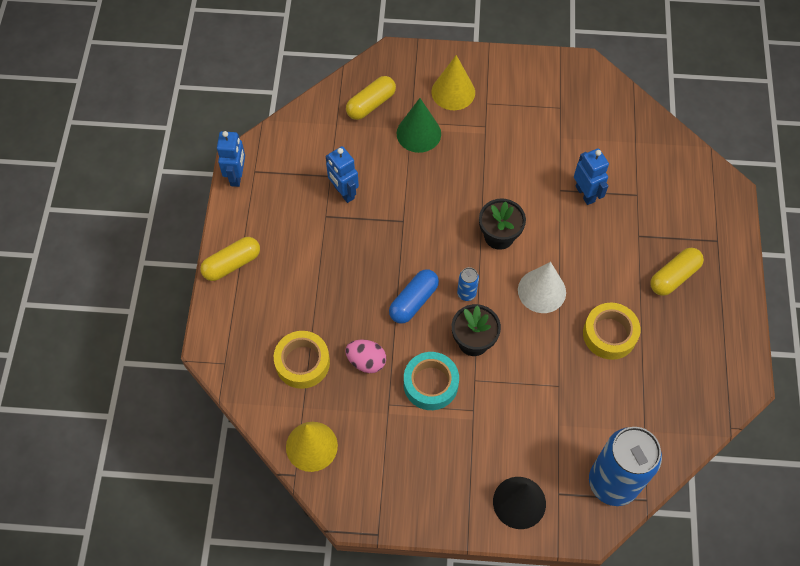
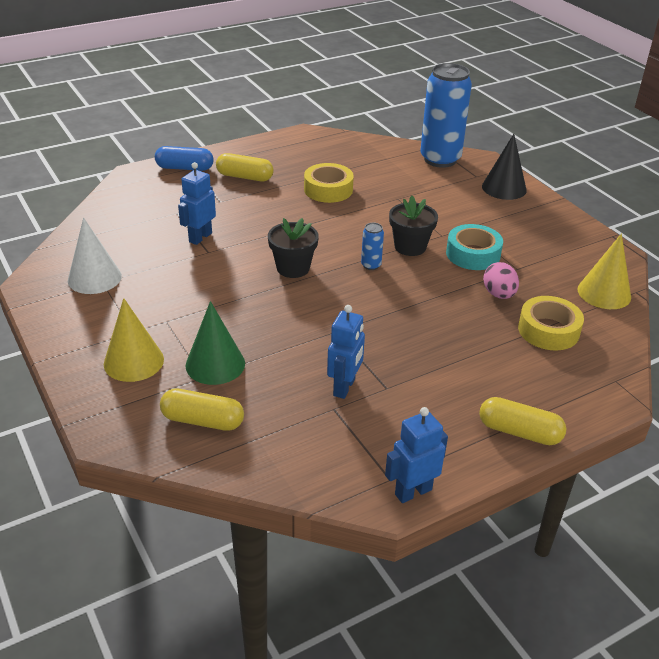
camera: 125 degrees left, 25 degrees down
(413, 301) = (412, 291): blue capsule -> blue capsule (185, 168)
(541, 291) = (324, 229): white cone -> white cone (94, 278)

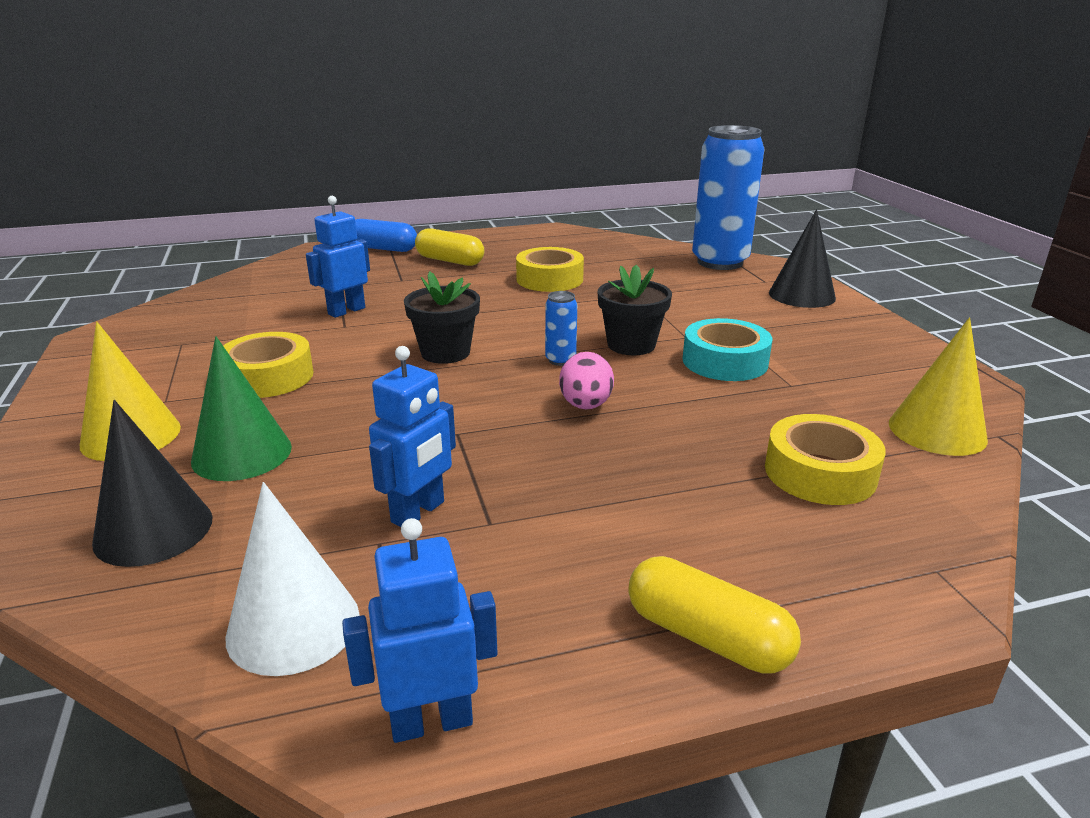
camera: 15 degrees right, 10 degrees down
(94, 278) = (175, 338): white cone -> white cone (293, 625)
(187, 303) = (268, 377): none -> yellow tape
(203, 420) = (153, 530): yellow capsule -> black cone
(499, 294) = (748, 414): pink egg -> pink egg (585, 405)

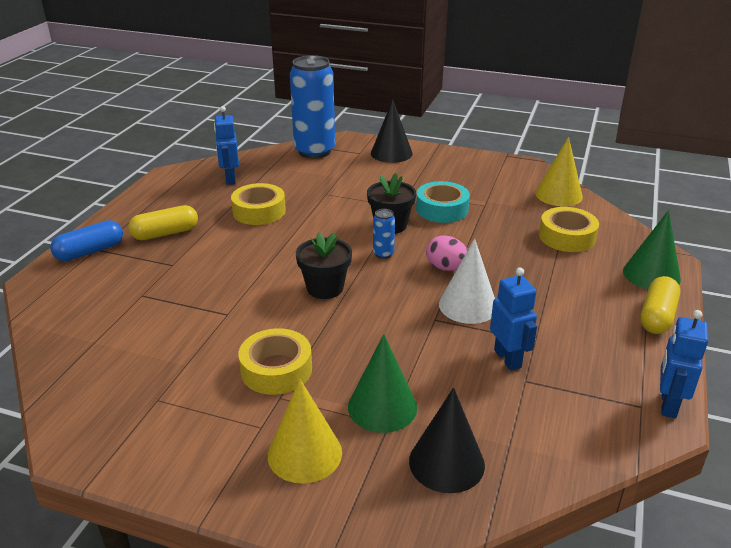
camera: 55 degrees left, 5 degrees up
(293, 625) = (578, 428): white cone -> white cone (468, 305)
(346, 311) = (200, 305): blue robot -> blue robot (230, 179)
(707, 637) = (657, 316): yellow capsule -> yellow capsule turned 45 degrees counterclockwise
(842, 594) = (651, 274): none -> green cone

